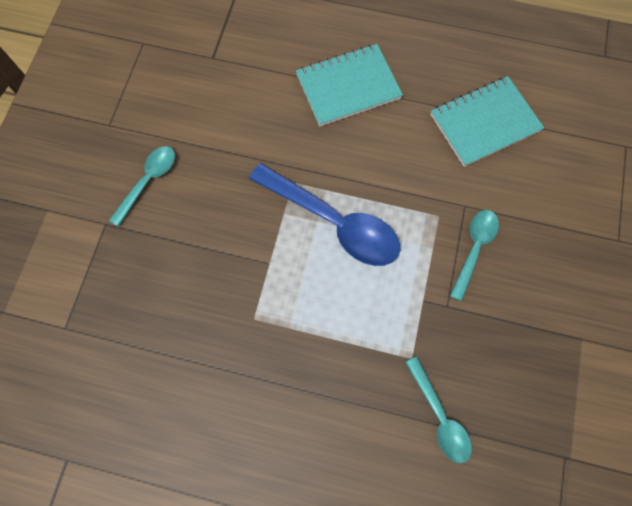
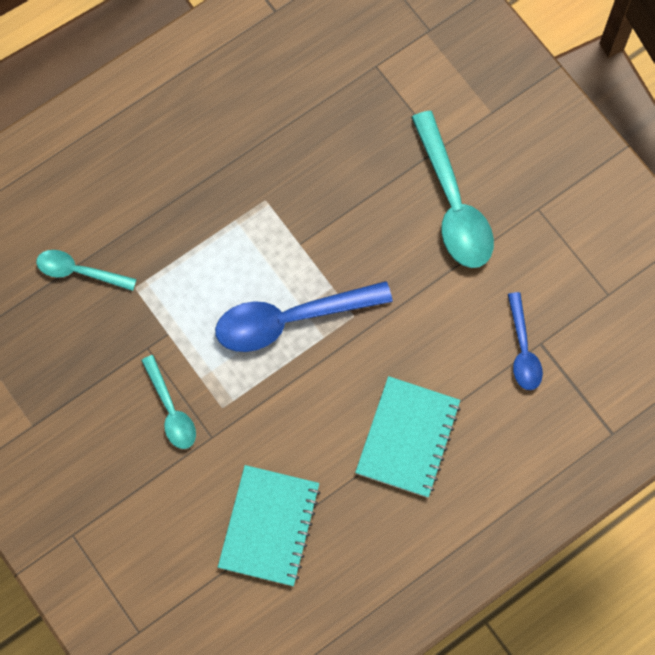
camera: 130 degrees right, 0 degrees up
(148, 181) = (453, 203): turquoise spoon -> turquoise spoon, size x1.75
(225, 64) = (523, 349): none -> blue spoon

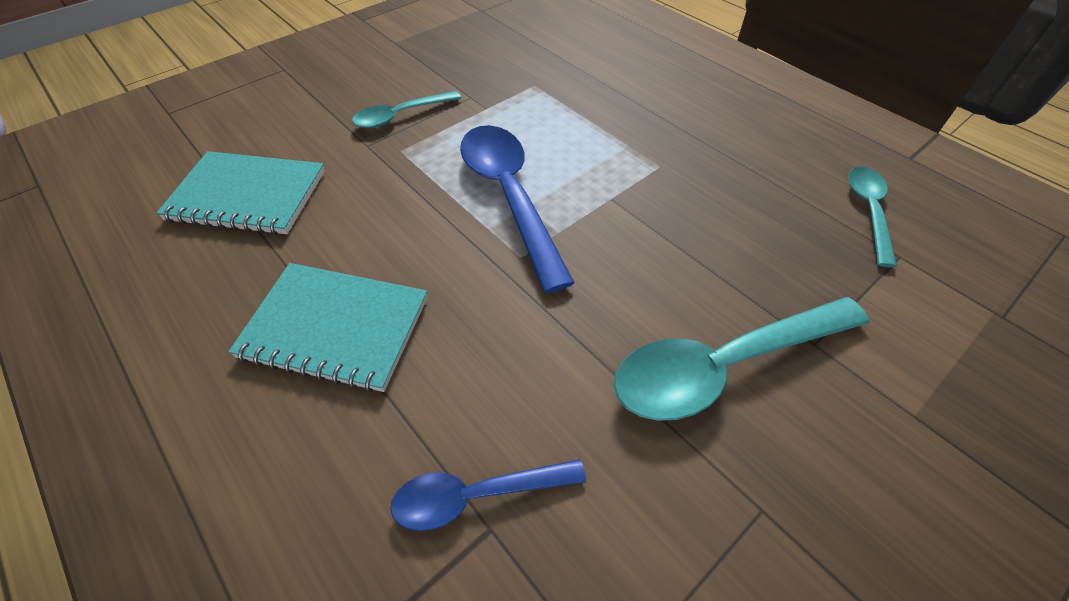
camera: 85 degrees right, 20 degrees down
(79, 272) = (545, 54): turquoise spoon -> turquoise spoon (868, 211)

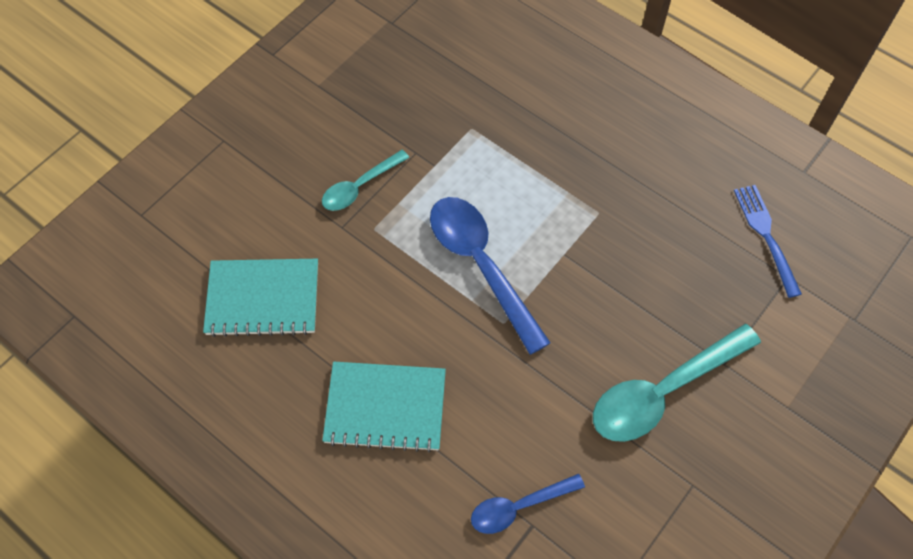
camera: 10 degrees left, 10 degrees up
(868, 211) = (766, 236): turquoise spoon -> blue fork

